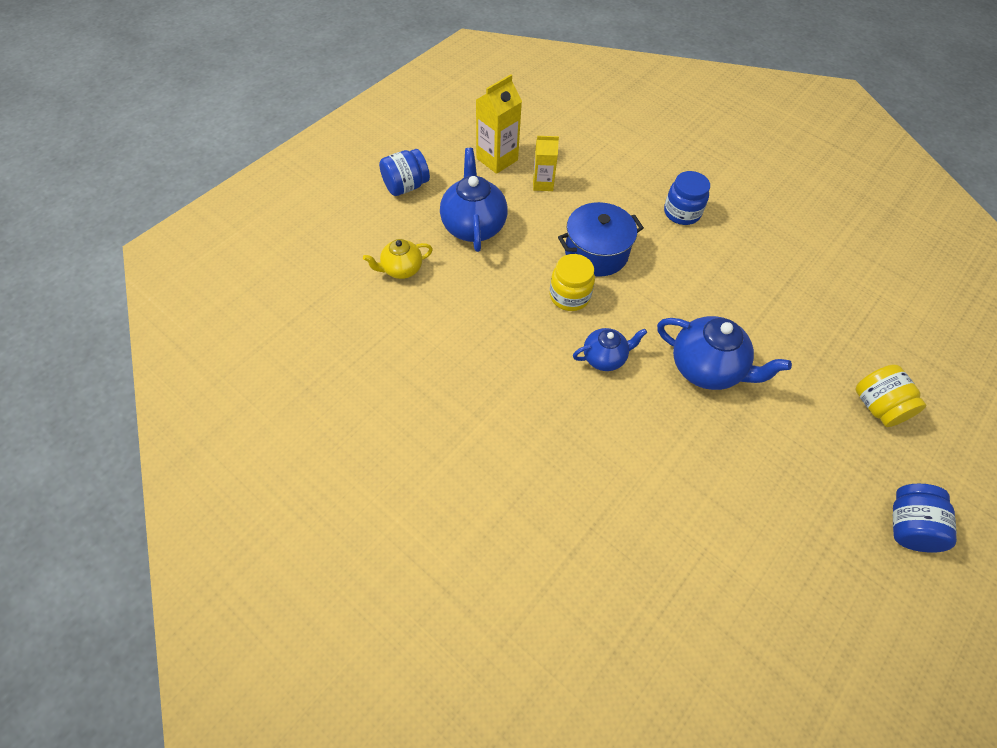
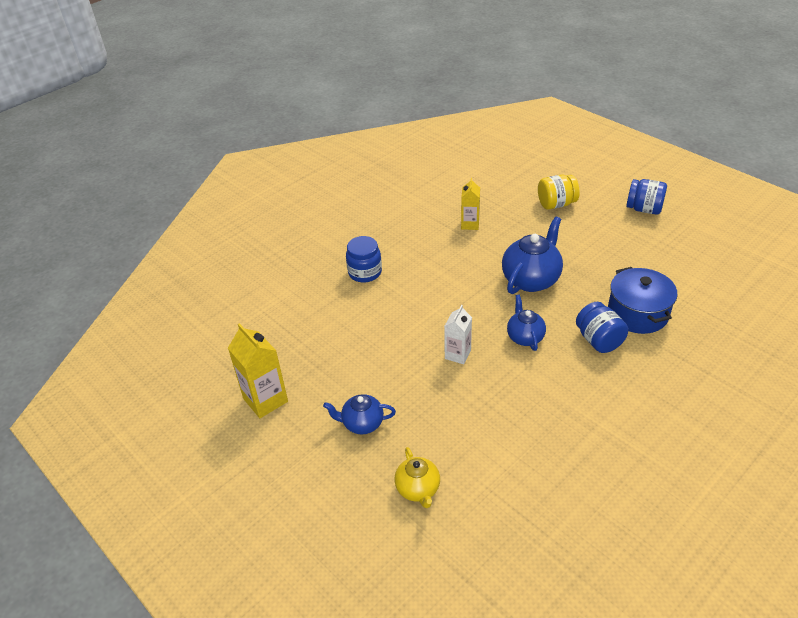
camera: 80 degrees left, 15 degrees down
(406, 186) = (291, 487): blue jar -> blue jar (599, 340)
(473, 226) = (362, 423): blue teapot -> blue teapot, size x0.60
(543, 184) = (310, 364): yellow carton -> yellow carton (470, 224)
(569, 296) = (457, 354): yellow jar -> white carton
(596, 253) = (407, 332): blue pot -> blue pot (637, 313)

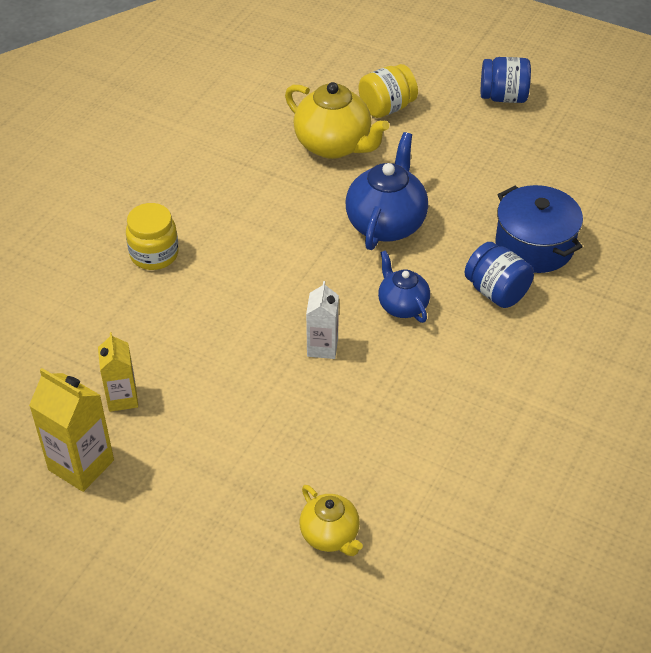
camera: 20 degrees left, 5 degrees up
(362, 423) = (227, 467): blue teapot -> none
(365, 272) = (154, 254): blue jar -> yellow jar
(470, 224) = (278, 157): yellow carton -> yellow carton (122, 398)
(511, 223) = (334, 145): none -> yellow teapot

